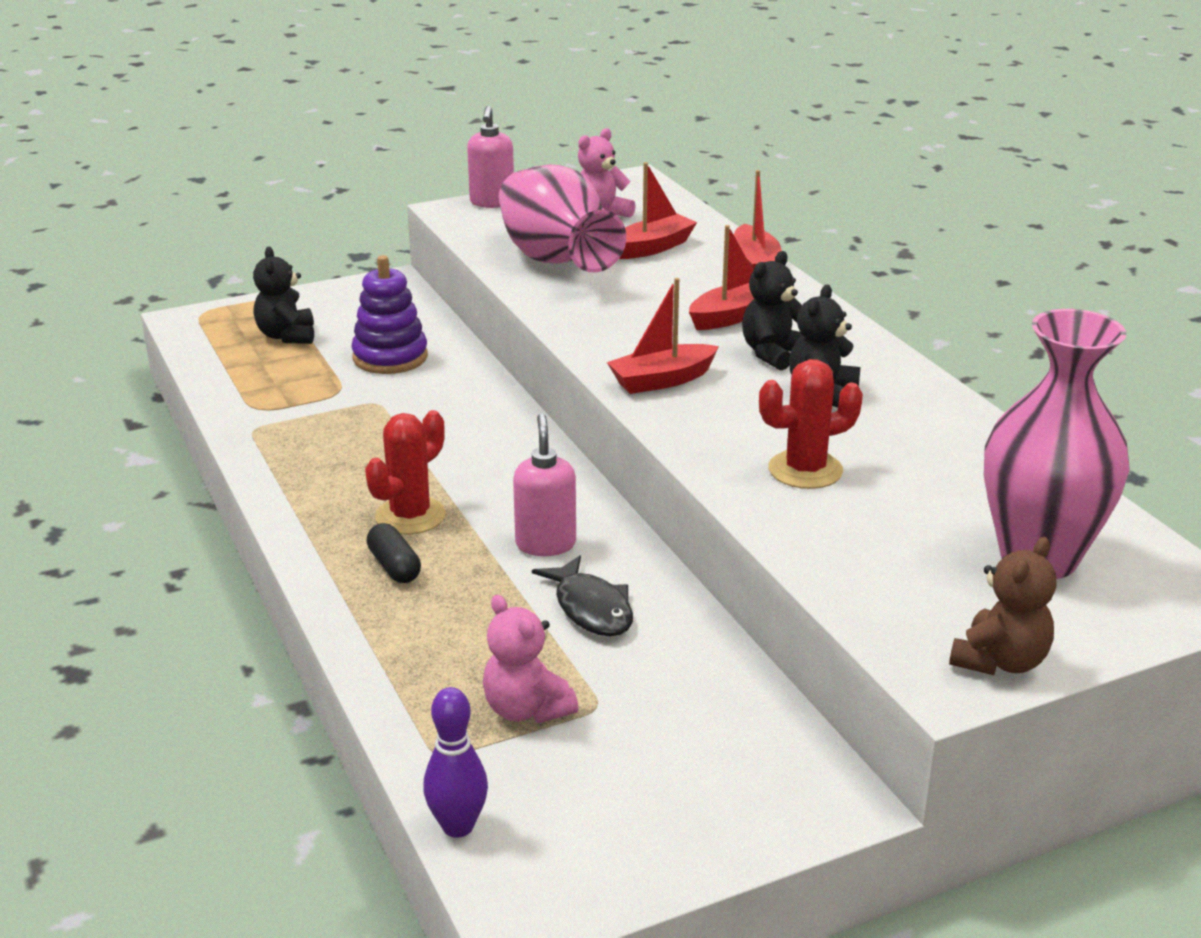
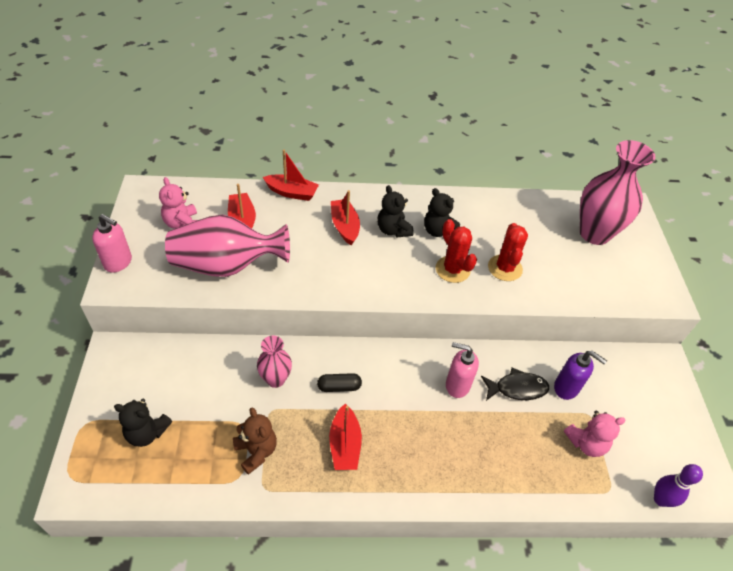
camera: 70 degrees left, 20 degrees up
(390, 357) = (218, 385): purple stacking toy -> none
(394, 566) = (451, 459): black capsule -> black capsule (339, 387)
(410, 516) = (405, 435): red cactus -> red cactus (452, 269)
(431, 392) = (275, 379): none -> pink vase
(640, 667) = (566, 388): none -> purple soap dispenser
(662, 380) = (397, 280): red boat -> red boat (345, 444)
(1000, 661) = (658, 278): brown teddy bear -> brown teddy bear (256, 451)

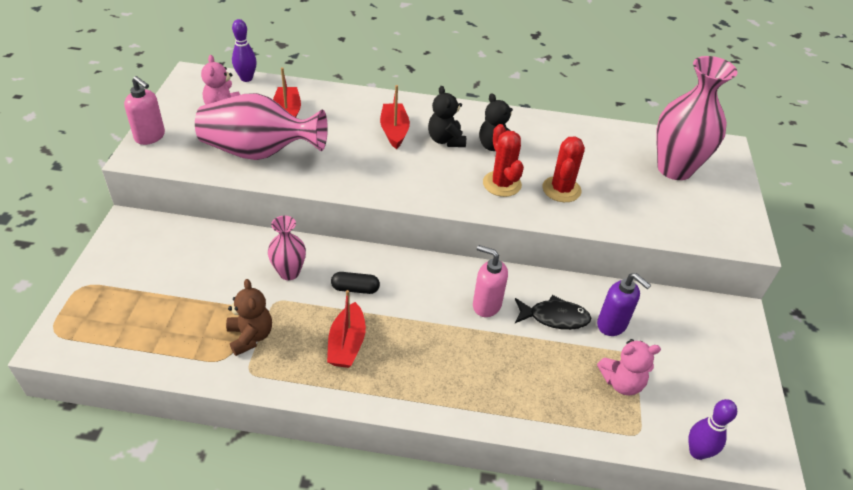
camera: 10 degrees right, 5 degrees down
(147, 433) = (142, 303): black teddy bear -> none
(194, 186) = (246, 78): none -> purple bowling pin
(292, 193) = (346, 95): red boat -> none

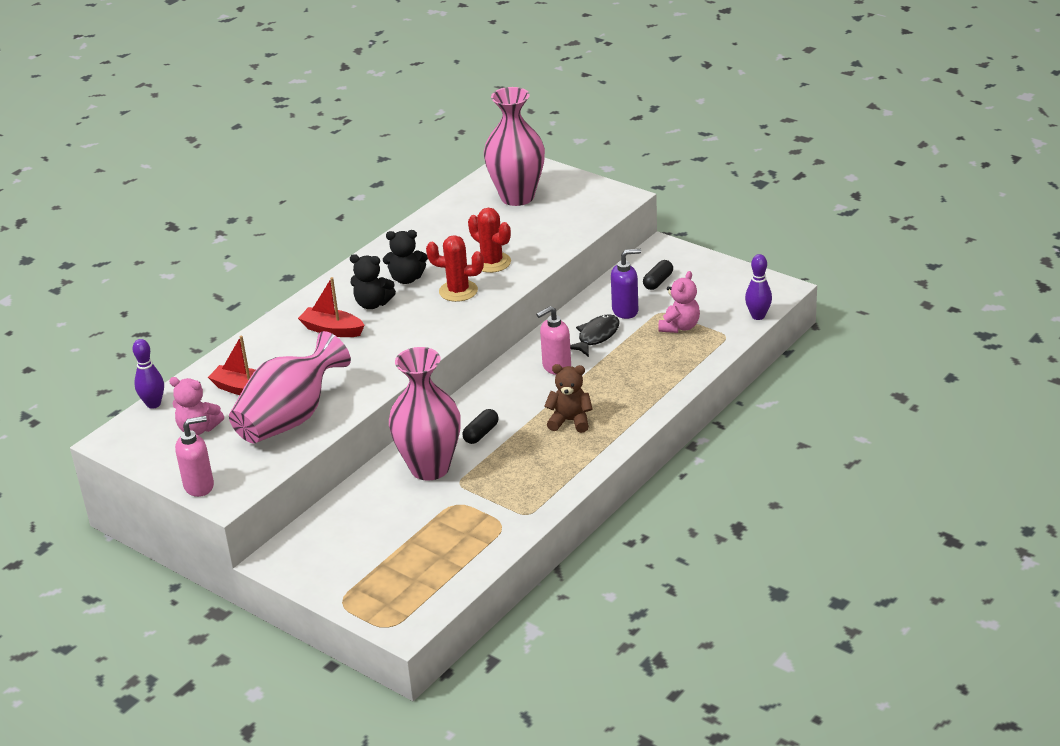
camera: 55 degrees left, 10 degrees down
(250, 336) = (489, 506): brown teddy bear -> brown teddy bear (570, 421)
(289, 272) = (430, 468): pink vase -> pink vase, size x1.87
(347, 344) = (539, 453): red boat -> none
(680, 333) = (658, 282): none -> black capsule

